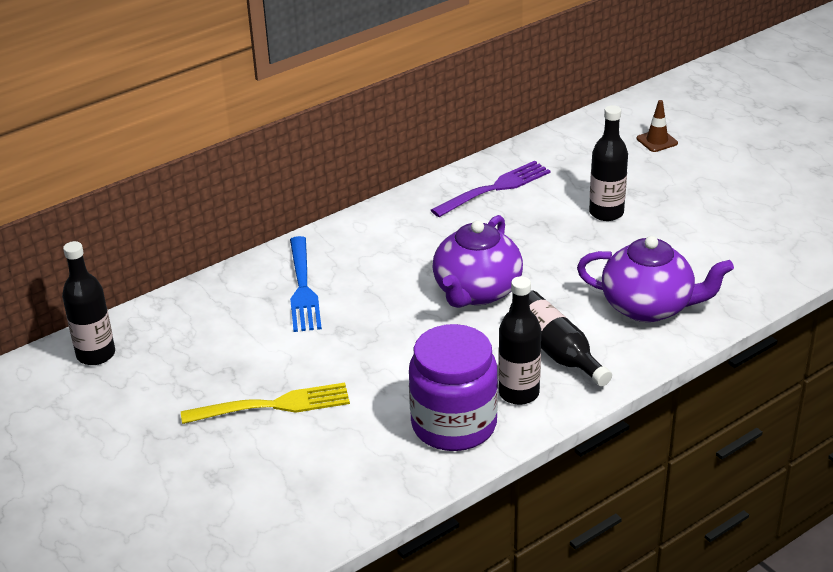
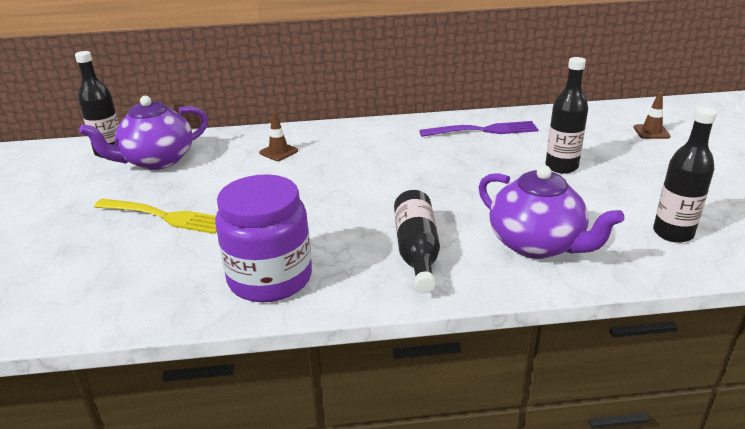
camera: 30 degrees right, 5 degrees down
(302, 287) = (278, 152): blue fork -> brown traffic cone
(476, 291) = (397, 189): purple teapot -> purple teapot (157, 161)
(518, 393) = (350, 273): black bottle -> black bottle (673, 233)

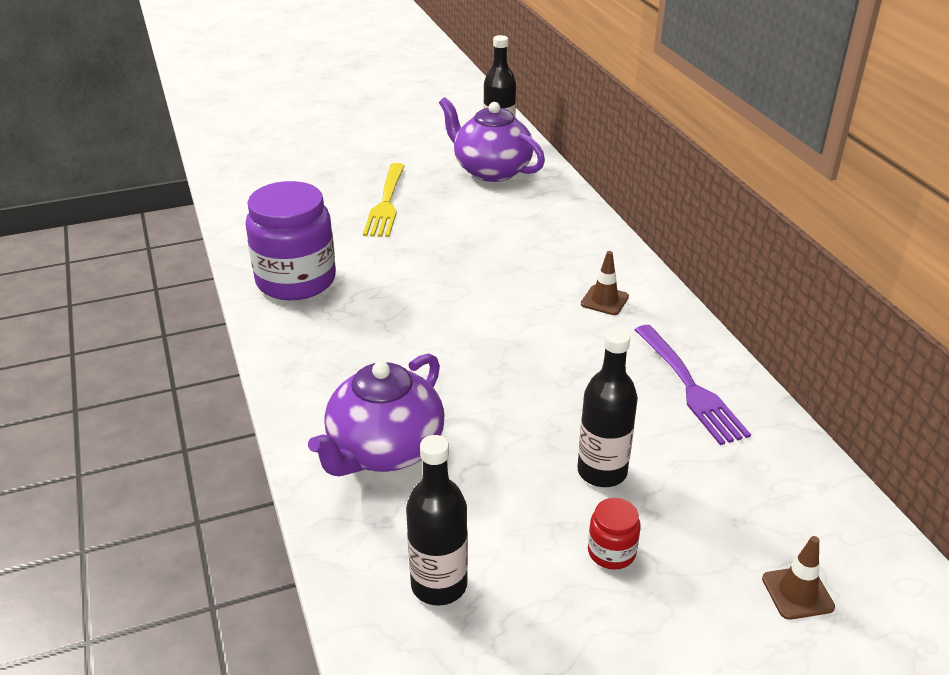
camera: 75 degrees right, 5 degrees up
(278, 152) = (542, 234): brown traffic cone -> brown traffic cone (604, 300)
(417, 251) = (354, 360): black bottle -> none
(631, 173) = (611, 552): none -> red jar

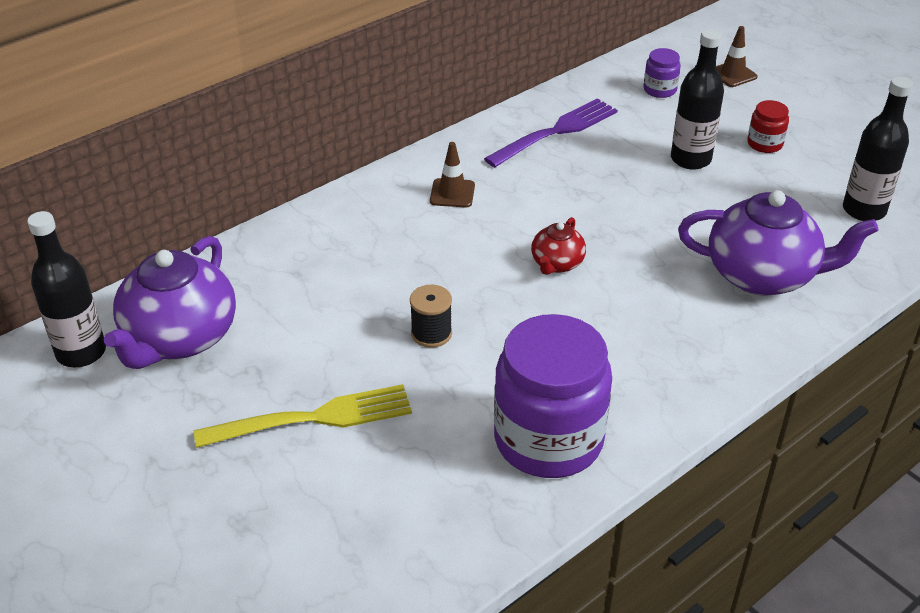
camera: 110 degrees left, 5 degrees up
(432, 257) = (431, 333): none -> black spool
(476, 331) = (557, 264): none -> red teapot
(766, 500) = (659, 90): none -> purple jar

